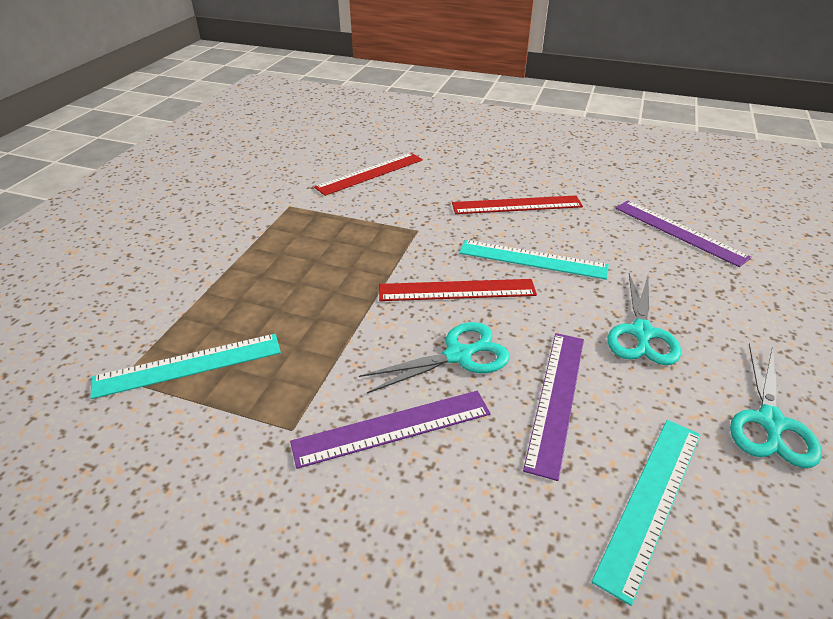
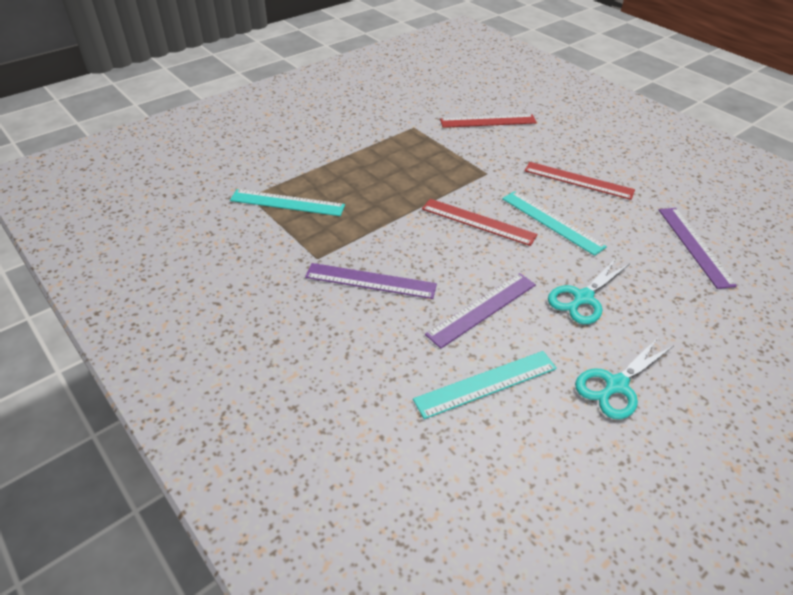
camera: 30 degrees right, 5 degrees up
(458, 355) = (443, 260): turquoise scissors -> none

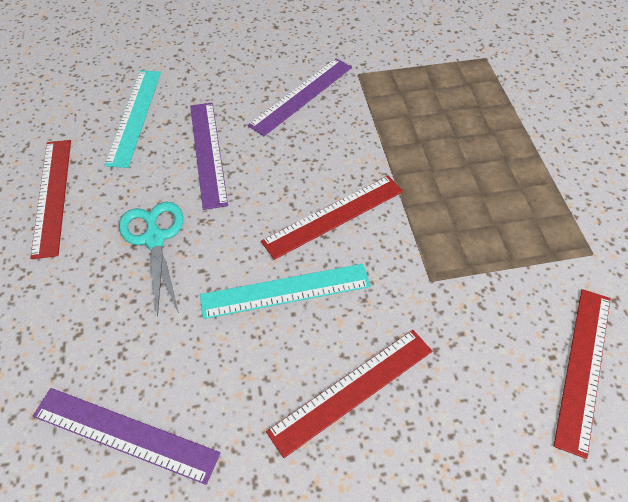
camera: 120 degrees right, 10 degrees up
(287, 203) = (459, 79): turquoise ruler -> none
(616, 385) = (52, 196): turquoise scissors -> red ruler

